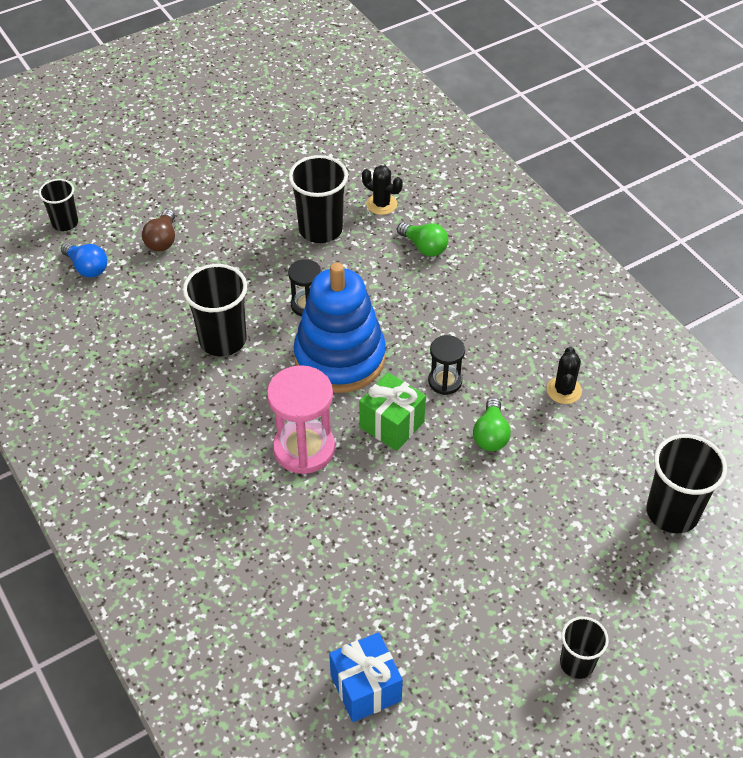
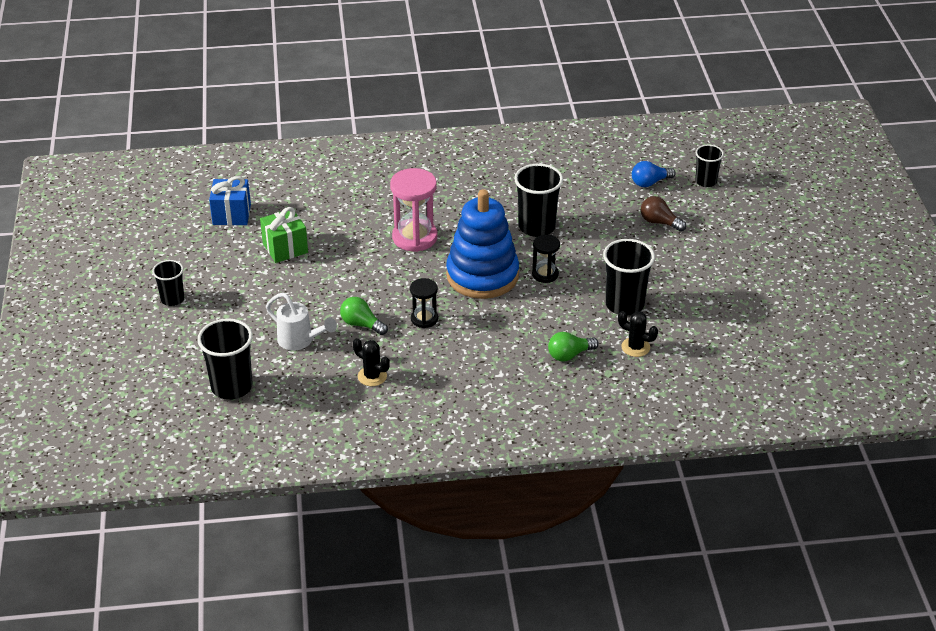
camera: 115 degrees right, 10 degrees down
(381, 204) = (635, 347): black cactus -> black cactus turned 60 degrees clockwise
(392, 424) = (405, 281): green gift -> green gift (285, 248)
(556, 481) = (300, 341): none -> white watering can

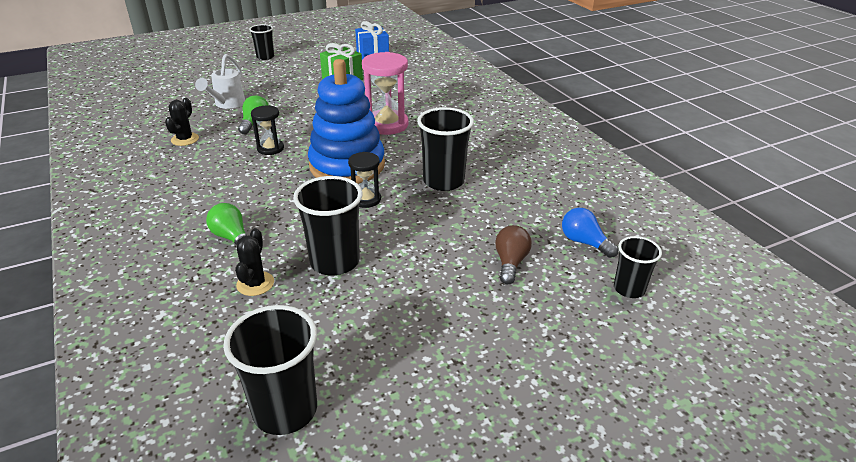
camera: 70 degrees right, 5 degrees down
(231, 387) = (167, 91): black cup -> black cup (285, 410)

